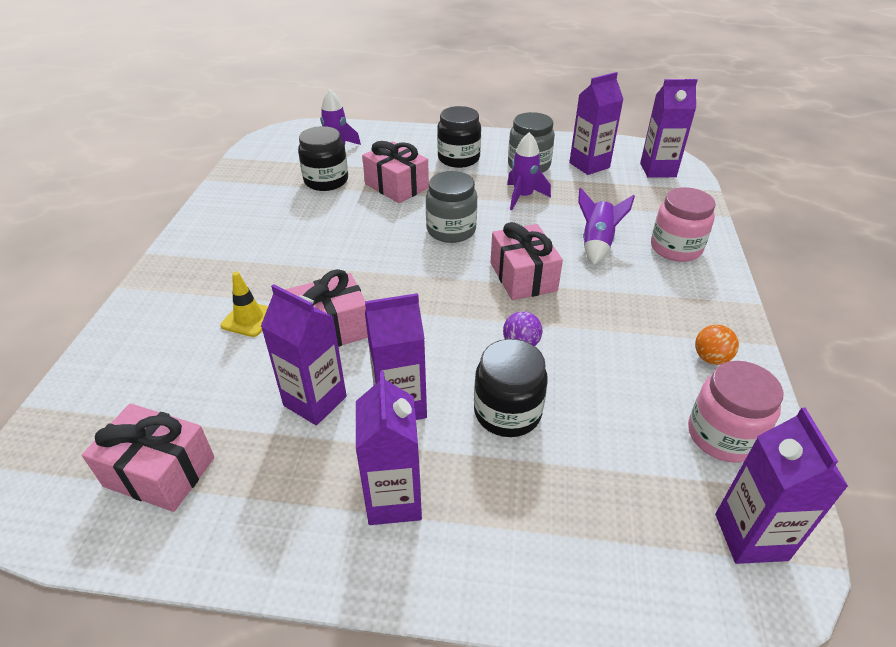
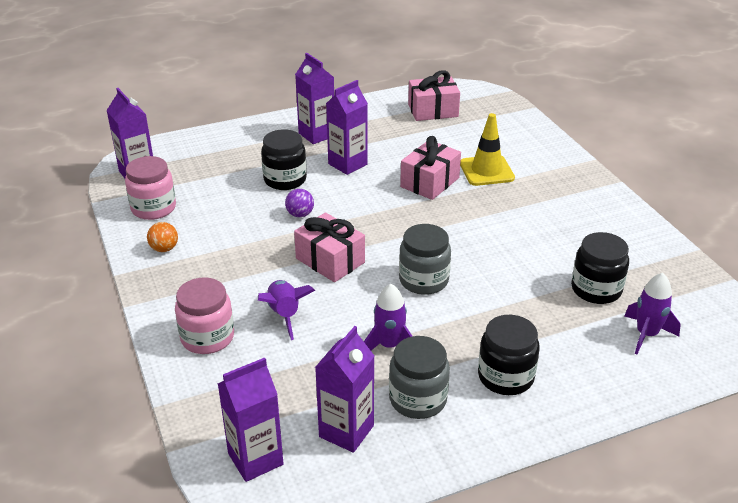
camera: 150 degrees right, 5 degrees down
(249, 319) = (486, 171): yellow traffic cone -> yellow traffic cone, size x1.51
(315, 401) = (395, 151): purple carton -> none
(396, 186) = (524, 310): pink gift -> none

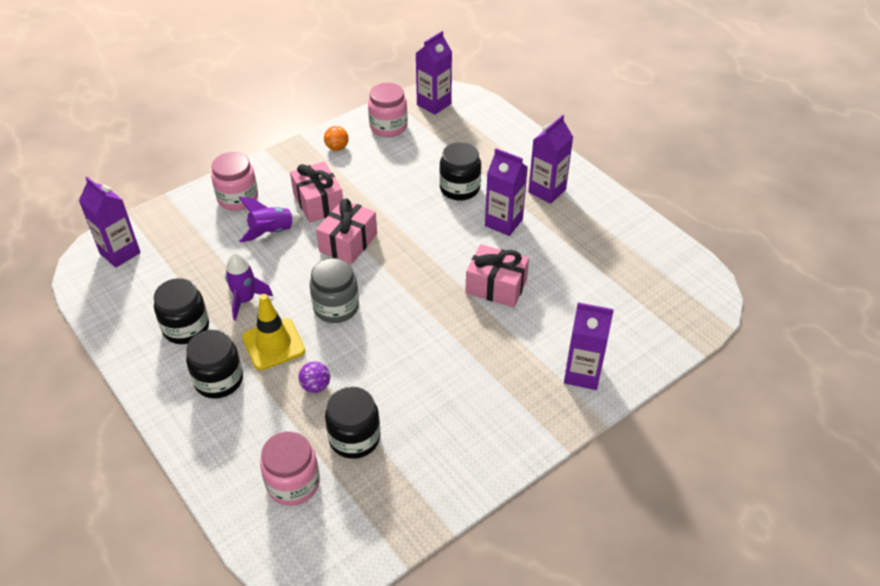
camera: 75 degrees right, 10 degrees up
(300, 214) = (409, 210): purple ball -> purple ball (315, 386)
(346, 431) = (149, 293): purple carton -> purple carton (582, 374)
(418, 399) = (186, 328): grey jar -> black jar
(433, 110) = (642, 266): pink gift -> pink gift (318, 203)
(486, 171) = (537, 328): yellow traffic cone -> yellow traffic cone (273, 344)
(646, 334) = (293, 483): purple rocket -> pink jar

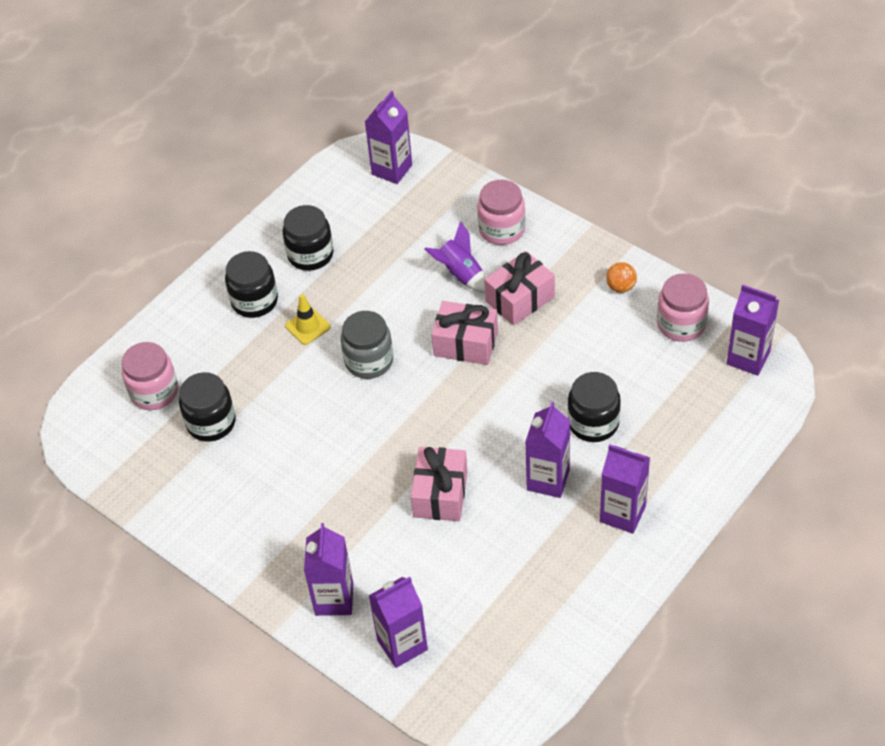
camera: 80 degrees right, 5 degrees up
(245, 300) = (358, 286): purple rocket -> none
(273, 344) = (307, 326): yellow traffic cone -> yellow traffic cone, size x0.66
(315, 386) = (264, 375): purple ball -> none
(636, 336) = (402, 645): none -> purple carton

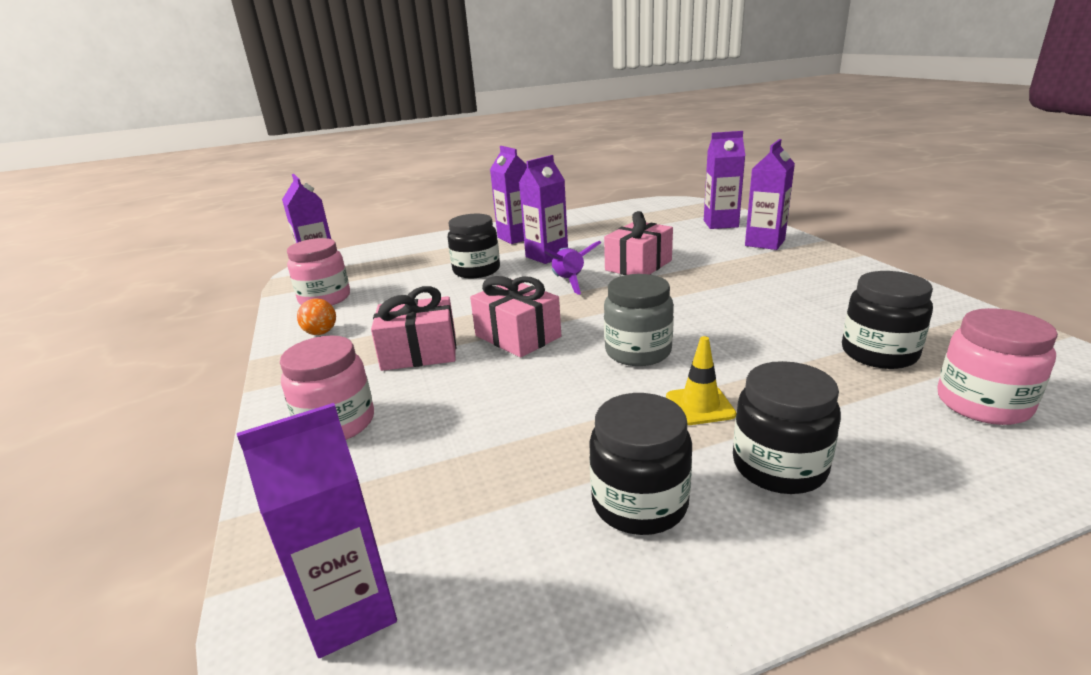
camera: 150 degrees left, 25 degrees down
(460, 274) = (449, 394): purple rocket -> purple rocket (569, 282)

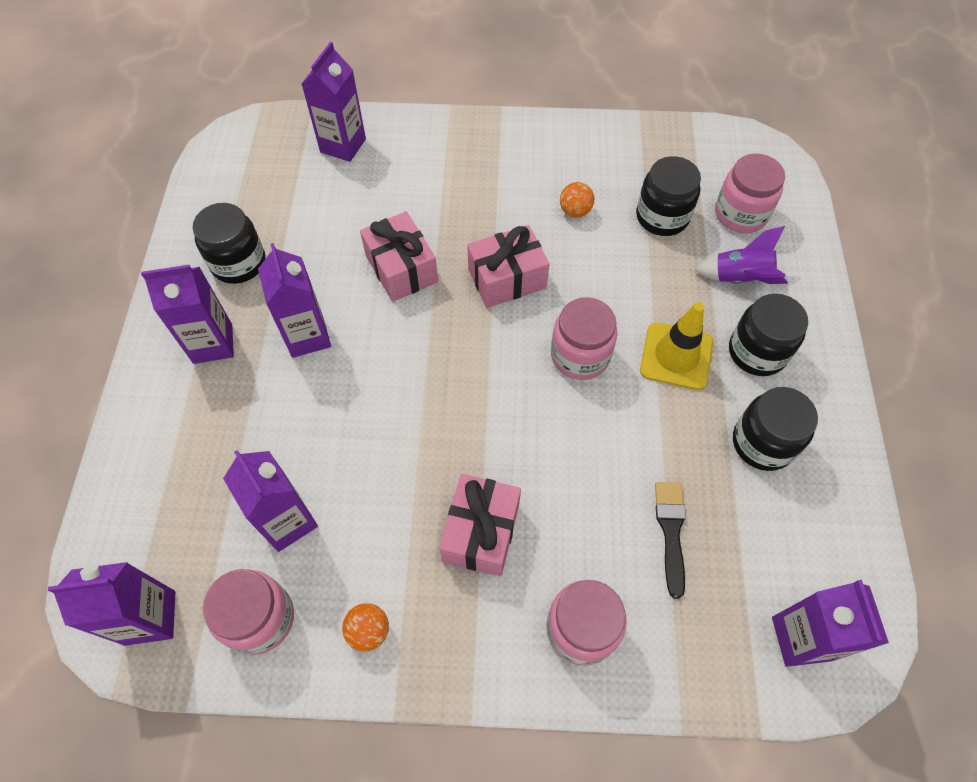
camera: 70 degrees left, 35 degrees up
(467, 454) = (671, 531): none -> black brush
(476, 270) = (296, 422): black jar -> black jar (238, 263)
(518, 336) = (498, 435): pink gift -> pink gift (507, 278)
(569, 282) = (400, 345): purple rocket -> purple rocket (740, 278)
(638, 352) = (580, 355): grey jar -> pink jar
(700, 406) = (676, 356): yellow traffic cone -> yellow traffic cone, size x1.51
(764, 243) = (424, 147): purple carton -> purple carton (287, 521)
(804, 309) = (575, 211): none -> orange ball

